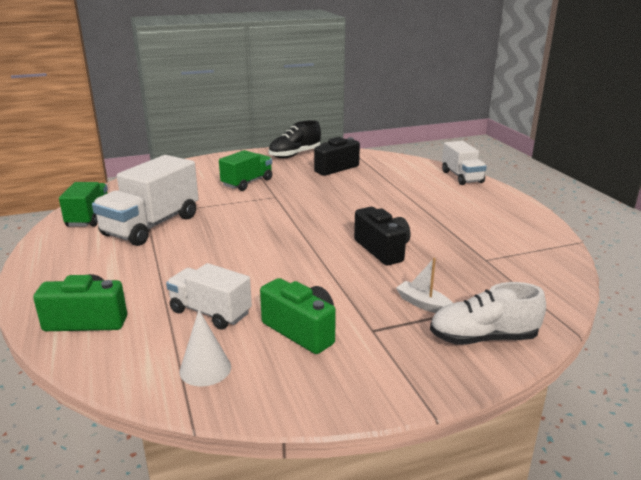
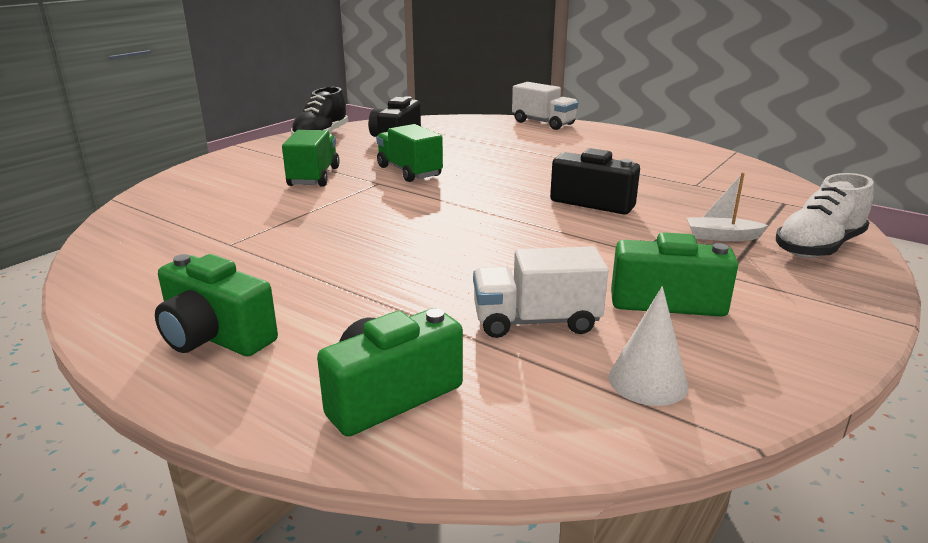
camera: 35 degrees left, 0 degrees up
(70, 262) = (215, 337): none -> green camera
(89, 217) = (137, 272): green truck -> green truck (409, 171)
(151, 226) = (266, 255): white truck -> none

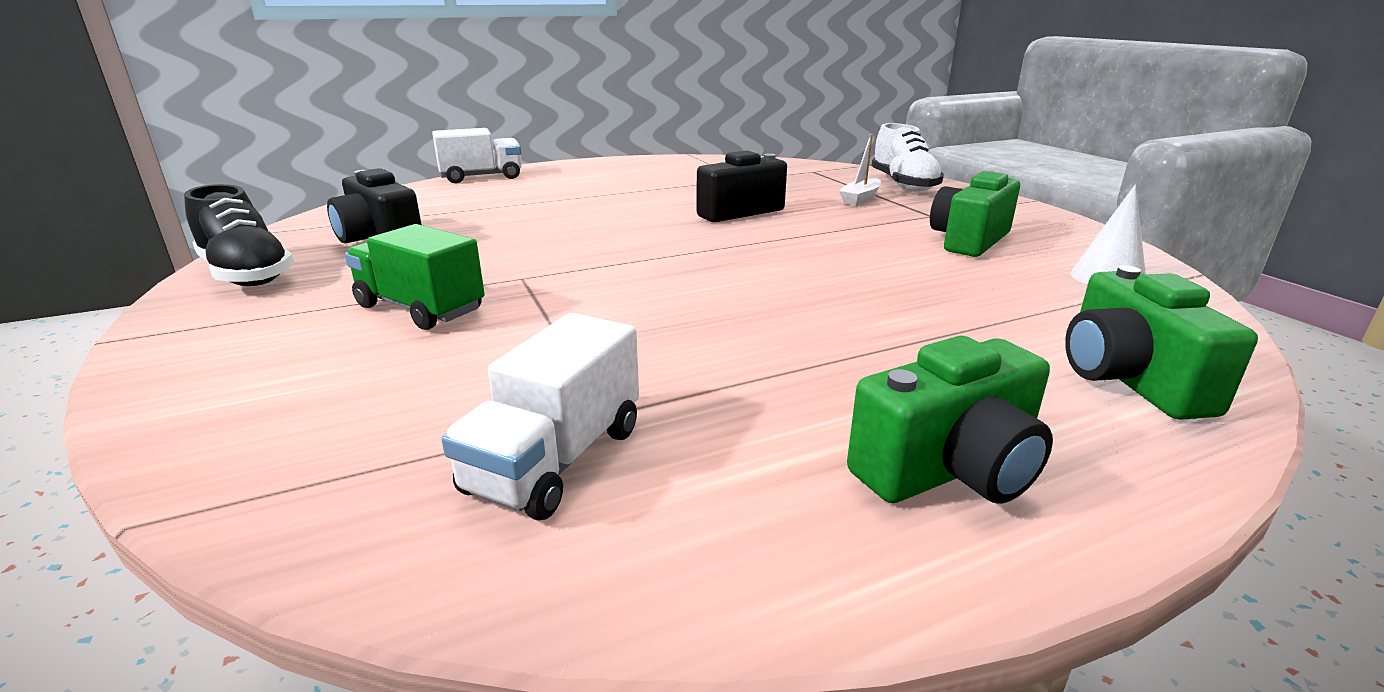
camera: 60 degrees left, 0 degrees up
(409, 171) = (513, 256): green truck -> none
(536, 321) = (987, 288): white truck -> white truck (556, 460)

